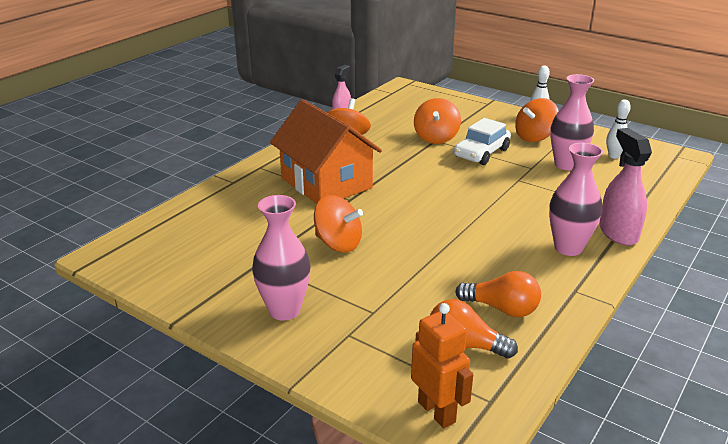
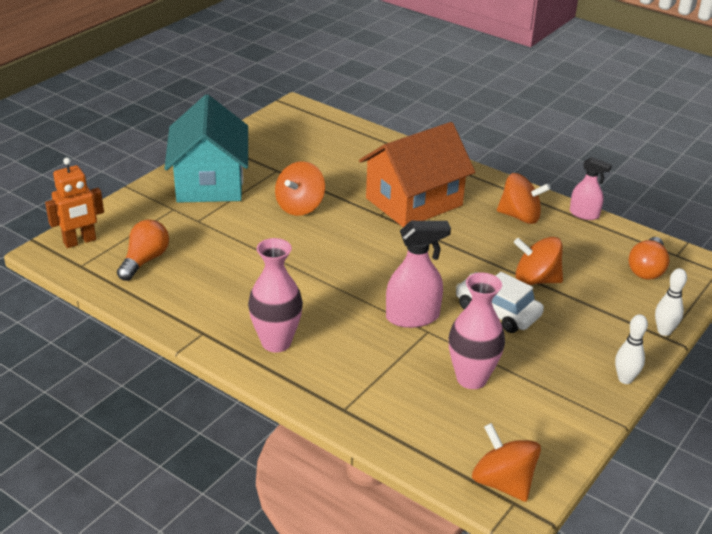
camera: 90 degrees right, 5 degrees up
(284, 310) = (209, 182): pink vase -> turquoise house
(502, 309) = (186, 285): orange light bulb -> orange light bulb (647, 269)
(534, 137) = (555, 365): orange spinning top -> orange spinning top (503, 482)
(613, 156) = (504, 431): white bowling pin -> white bowling pin (664, 331)
(618, 233) = (302, 386): pink spray bottle -> pink spray bottle (412, 317)

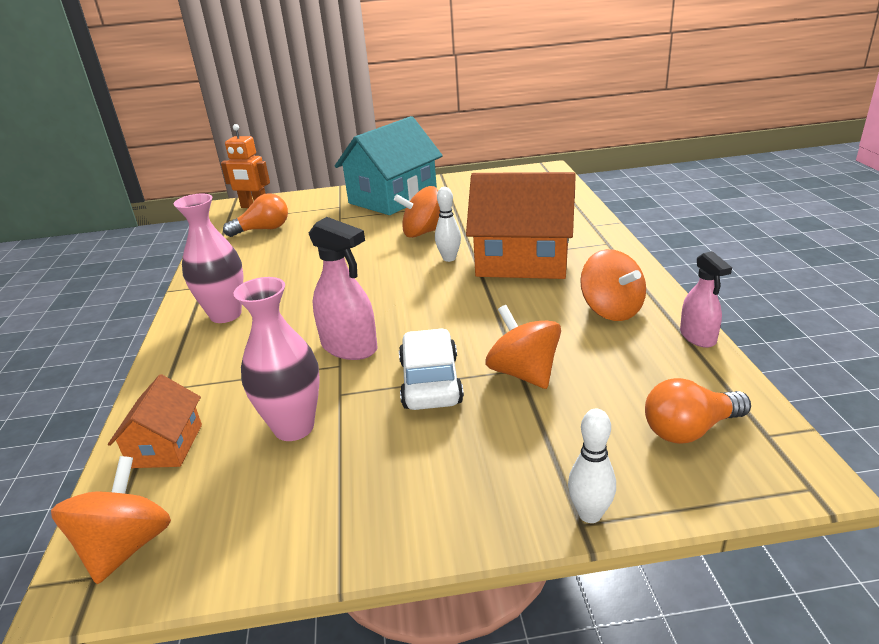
camera: 50 degrees right, 5 degrees down
(419, 433) = (166, 446): none -> orange house
(625, 379) = (438, 536): white bowling pin -> white bowling pin (449, 258)

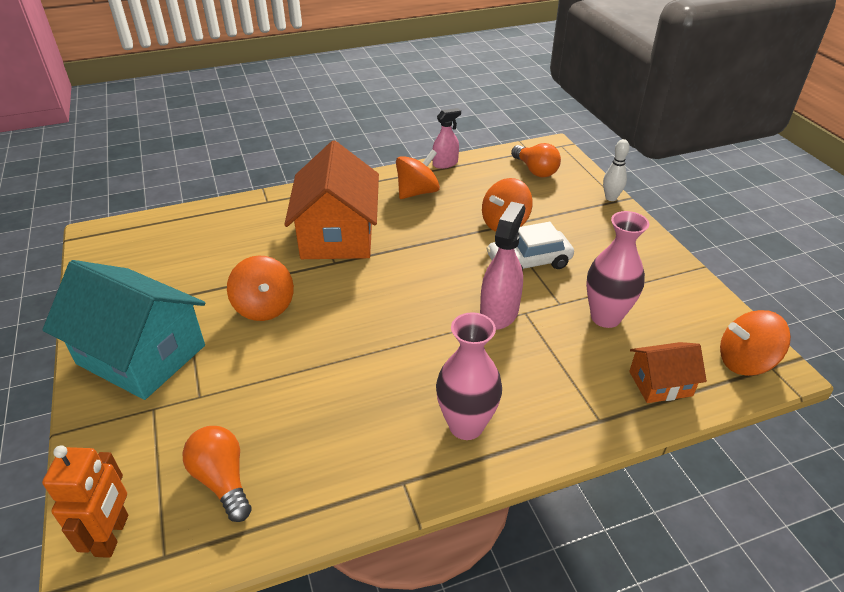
camera: 105 degrees left, 10 degrees up
(449, 258) = (331, 279): white bowling pin -> none

